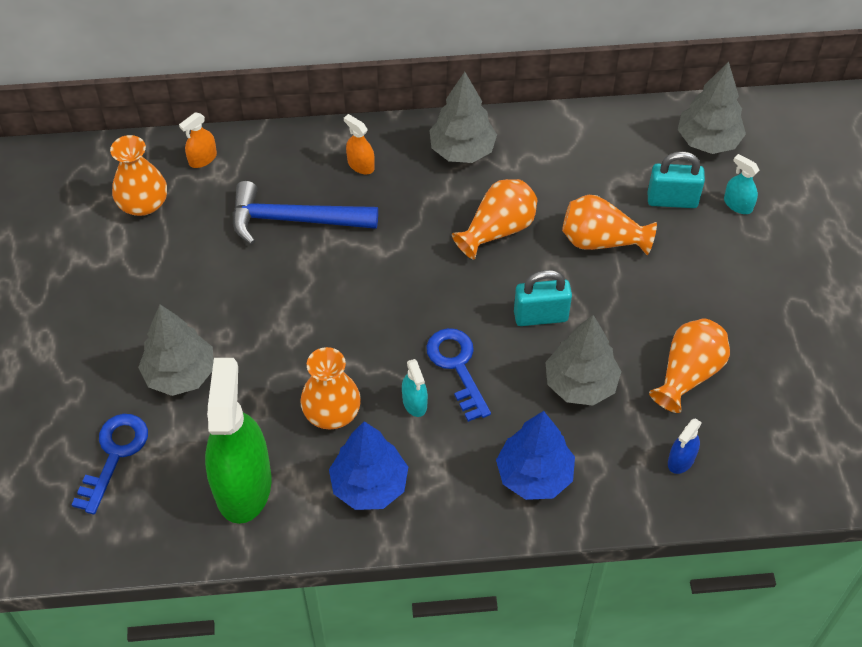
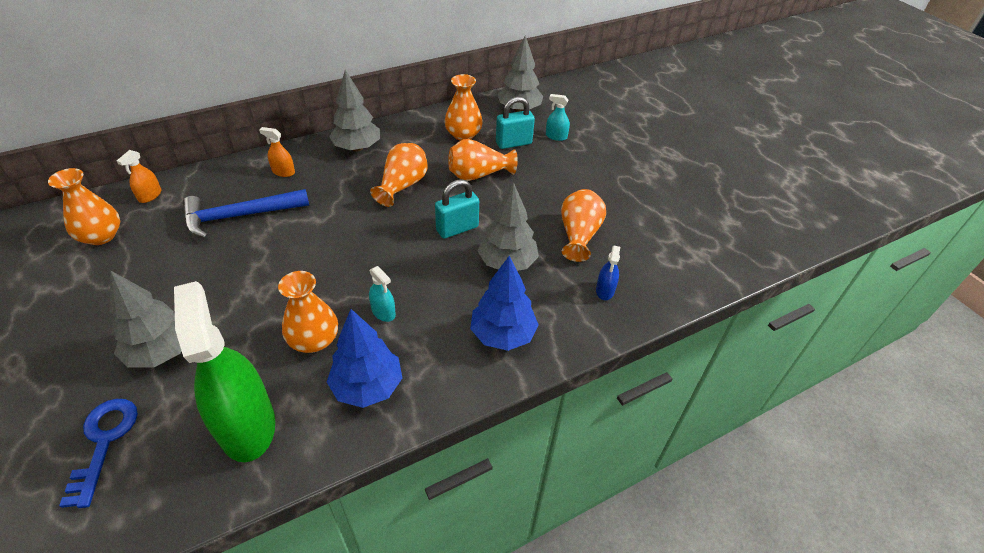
camera: 25 degrees left, 10 degrees down
(457, 367) = (408, 278): blue key -> none
(609, 165) = (463, 134): none -> orange vase

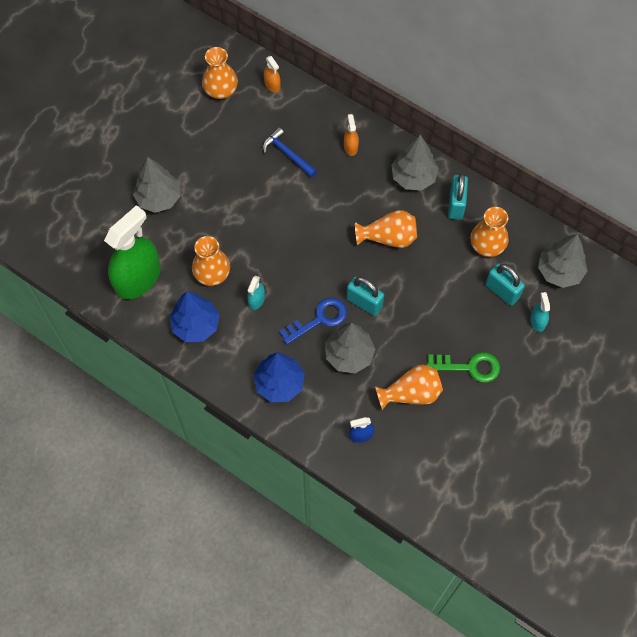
camera: 65 degrees right, 20 degrees up
(104, 442) = (94, 217): blue key -> blue key (319, 319)
(150, 196) = (272, 85): orange spray bottle -> orange spray bottle turned 120 degrees counterclockwise
(239, 216) = (287, 154): blue hammer -> blue hammer, size x0.65
(409, 136) = (456, 205): none -> turquoise padlock
(478, 175) = (438, 285): orange vase -> none
(574, 189) = (469, 367): none -> green key

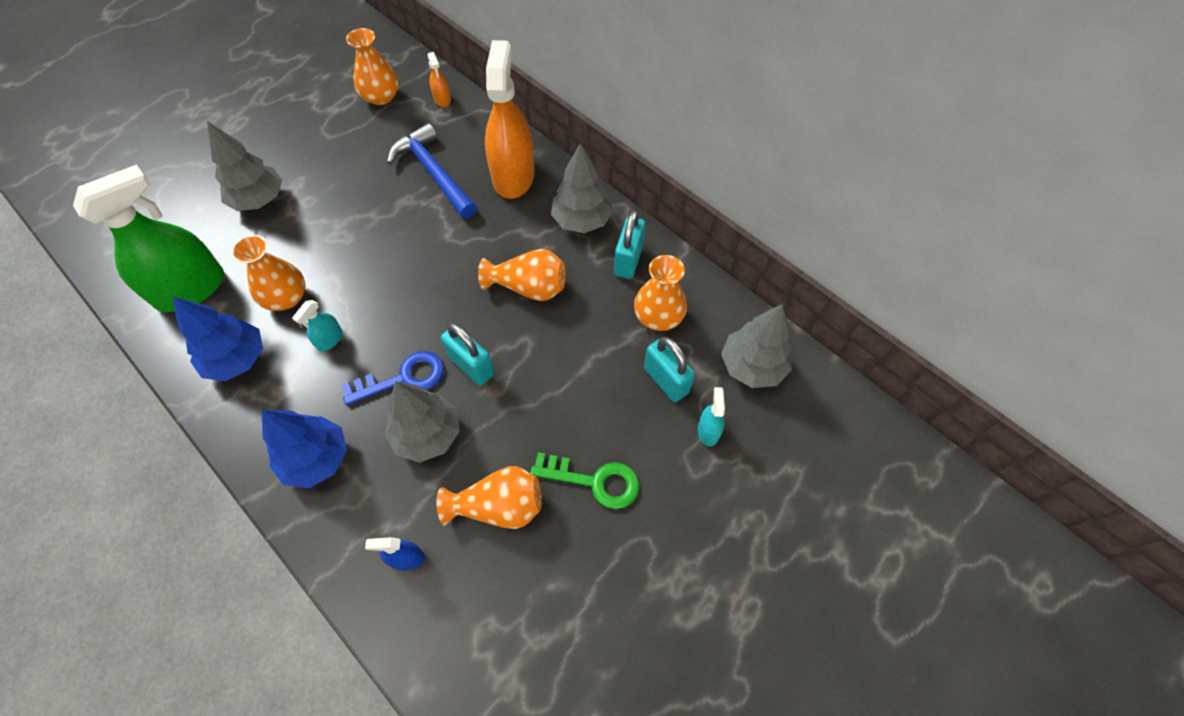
camera: 10 degrees right, 5 degrees down
(287, 154) = (434, 173): blue hammer -> blue hammer, size x1.54
(350, 147) = (513, 176): orange spray bottle -> orange spray bottle, size x2.38

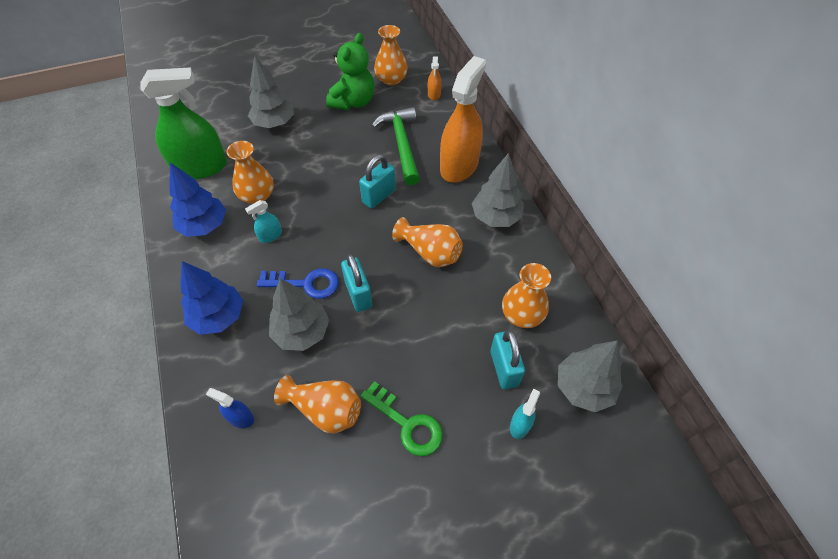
camera: 25 degrees right, 5 degrees down
(347, 140) = (353, 102): none -> green teddy bear
(434, 173) = (401, 144): blue hammer -> green hammer
(628, 260) = (518, 261): turquoise padlock -> turquoise padlock (379, 196)

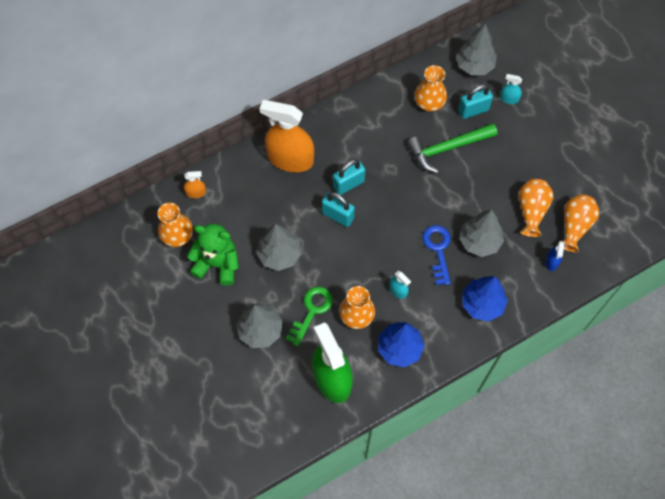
camera: 100 degrees left, 10 degrees up
(358, 294) = (438, 210): turquoise padlock -> turquoise padlock (348, 184)
(401, 144) = (271, 209): green hammer -> green hammer (447, 148)
(407, 424) = (526, 161): green key -> green key (311, 311)
(430, 252) = (388, 168): orange vase -> orange vase (574, 226)
(496, 217) = (343, 126): grey tree -> grey tree (279, 255)

